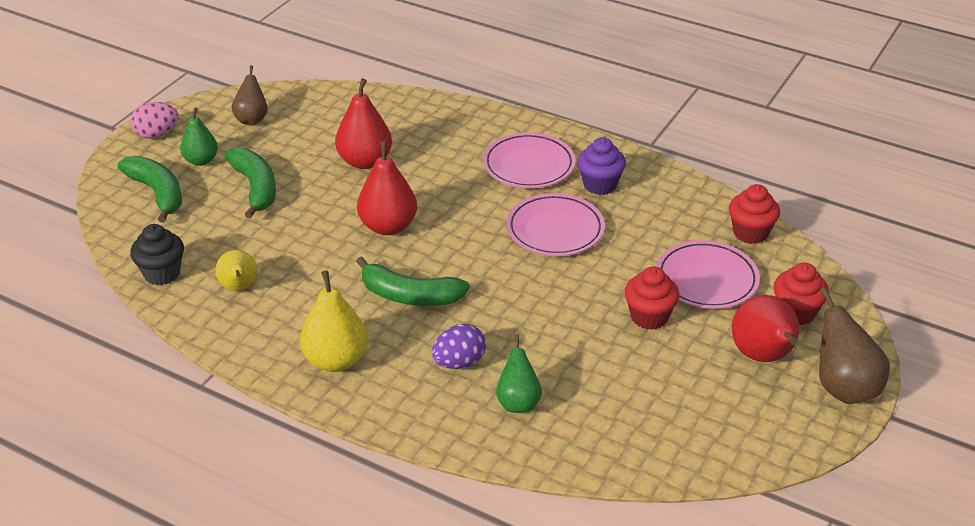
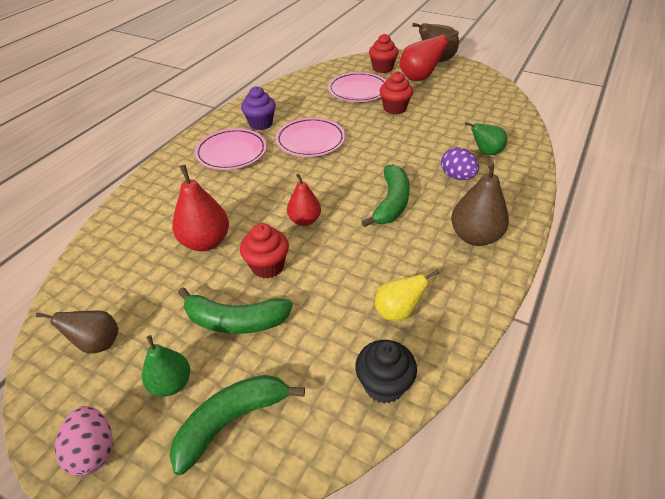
camera: 90 degrees left, 5 degrees up
(255, 188) = (235, 321): green banana -> green banana turned 150 degrees counterclockwise
(336, 360) = (475, 237): yellow pear -> brown pear
(388, 226) = (304, 220): red pear -> red pear, size x0.66
(750, 233) = (314, 77): red cupcake -> red cupcake (267, 266)

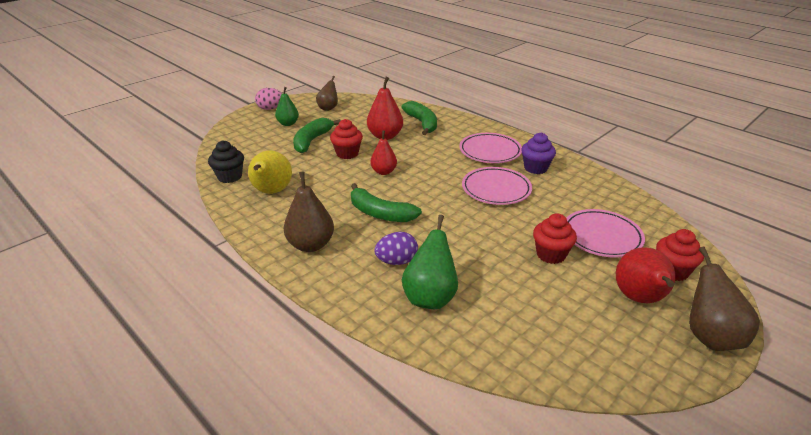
camera: 105 degrees right, 10 degrees down
(232, 421) = (253, 136): green banana -> green banana (422, 123)
(398, 311) = (271, 192): yellow pear -> yellow pear, size x1.53
(485, 152) = (430, 297): green pear -> green pear, size x1.53

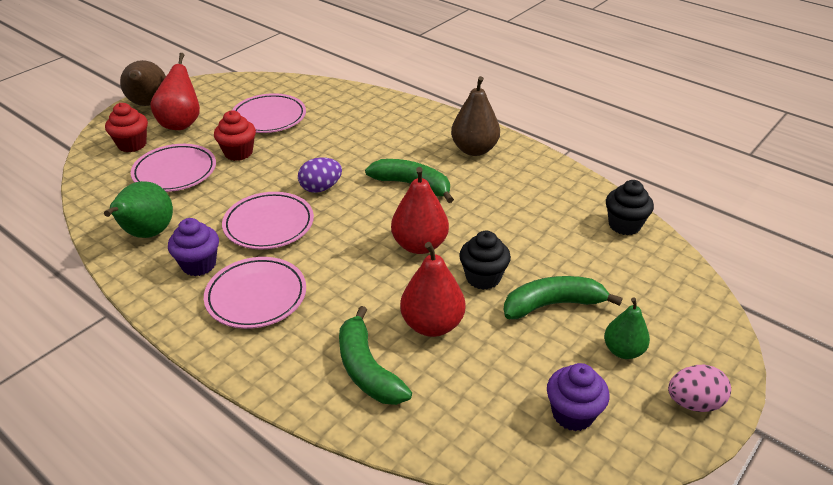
camera: 175 degrees right, 5 degrees up
(271, 192) = (553, 206): yellow pear -> none
(312, 141) = (553, 304): green banana -> green banana turned 120 degrees counterclockwise
(328, 108) = (573, 414): brown pear -> purple cupcake
(347, 153) = (483, 278): red cupcake -> black cupcake
(384, 172) = (419, 245): red pear -> red pear, size x1.53
(396, 261) = (387, 140): purple egg -> purple egg (321, 188)
(430, 297) = (356, 116): green pear -> green pear (147, 234)
(537, 302) = (269, 117): none -> pink plate

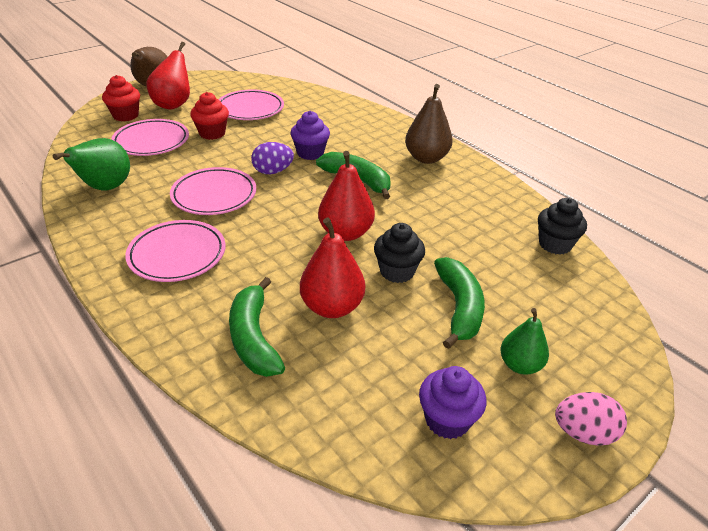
camera: 10 degrees right, 0 degrees up
(199, 264) = (138, 220): purple cupcake -> purple cupcake (310, 153)
(553, 304) = (459, 307): green banana -> green banana turned 90 degrees clockwise

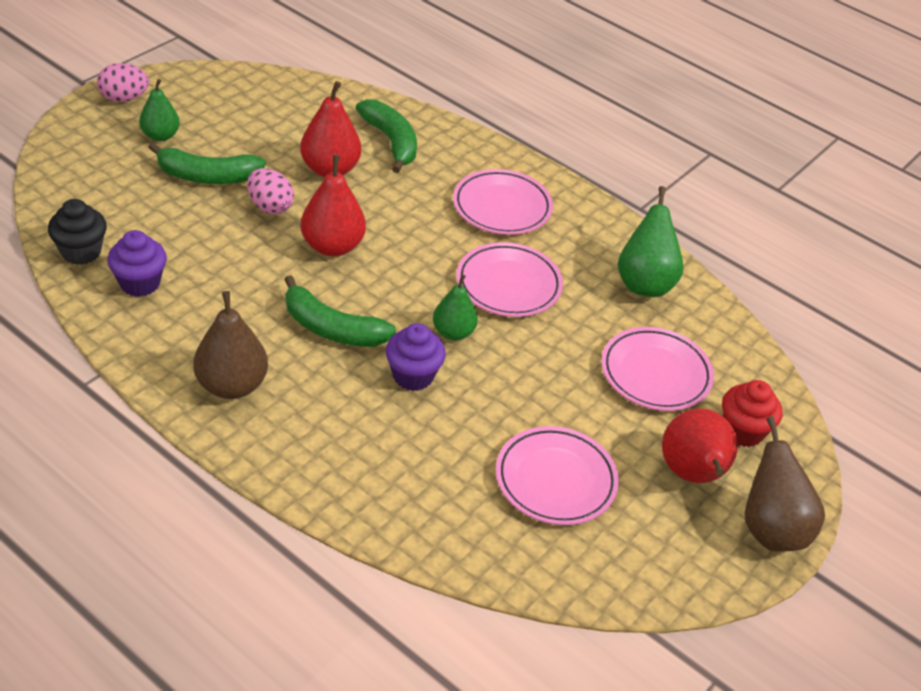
camera: 165 degrees right, 5 degrees up
(212, 133) = (581, 404): red cupcake -> none
(273, 171) = (453, 332): purple egg -> green pear
(397, 271) = (270, 206): black cupcake -> pink egg
(447, 420) = (227, 100): purple cupcake -> purple cupcake (140, 283)
(459, 307) = (207, 176): green banana -> green banana turned 75 degrees counterclockwise

